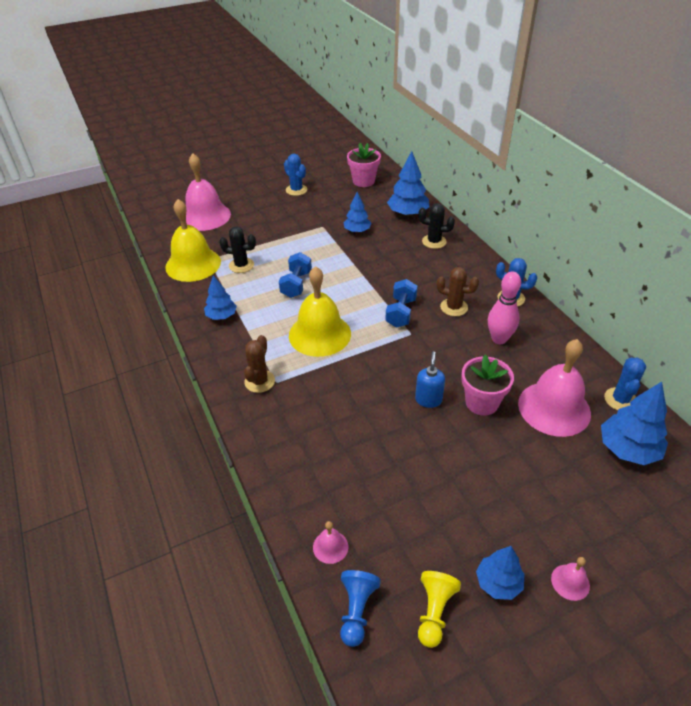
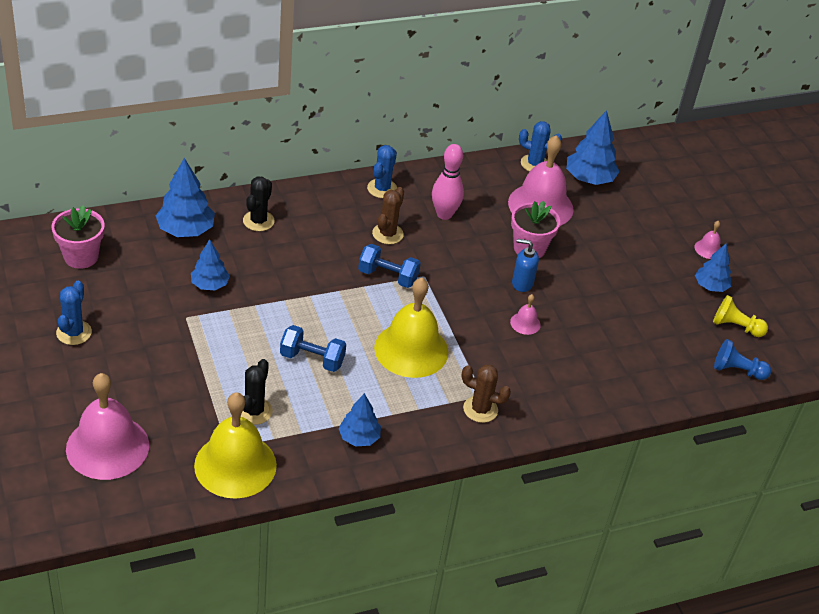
camera: 90 degrees left, 0 degrees up
(296, 190) = (74, 332): blue cactus -> blue cactus turned 45 degrees counterclockwise
(330, 547) = (682, 378): pink bell -> pink bell (525, 323)

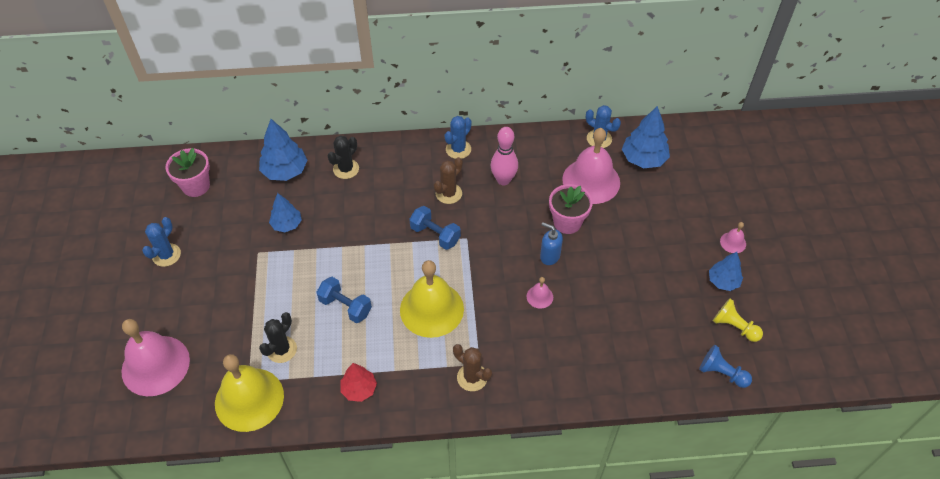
camera: 20 degrees right, 10 degrees up
(359, 438) = (359, 389): blue tree -> red tree

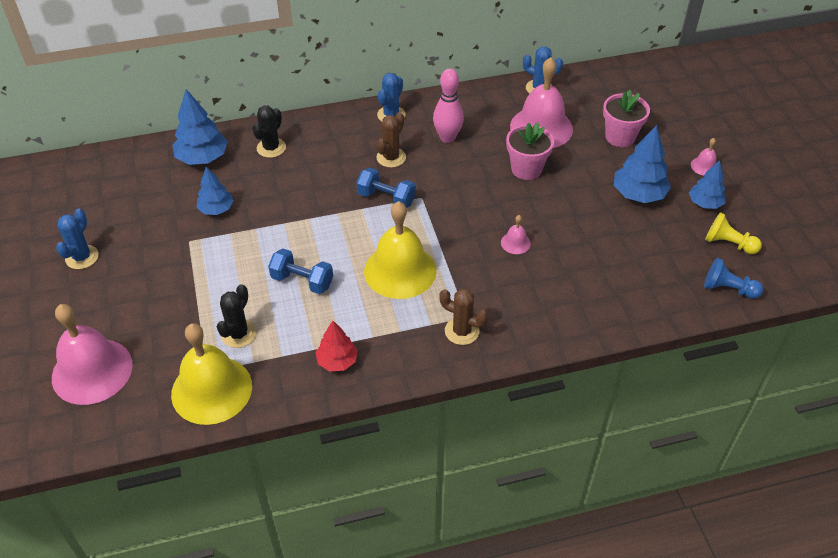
camera: 10 degrees left, 5 degrees down
(196, 186) = (102, 185): pink flower pot -> pink flower pot (620, 137)
(549, 256) = (516, 203): blue soap dispenser -> none
(643, 159) = (590, 101): blue tree -> blue tree (638, 194)

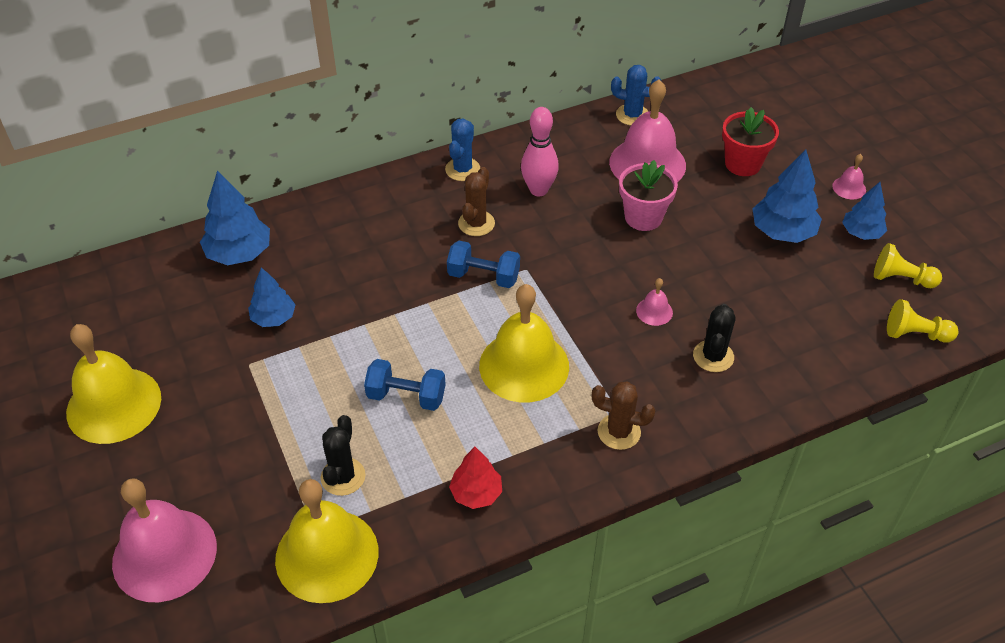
camera: 10 degrees left, 0 degrees up
(82, 257) = (114, 405): blue cactus -> yellow bell
(271, 148) = (324, 229): black cactus -> black cactus (713, 356)
(620, 137) = (743, 164): pink flower pot -> red flower pot
(728, 289) = (915, 334): blue pawn -> yellow pawn

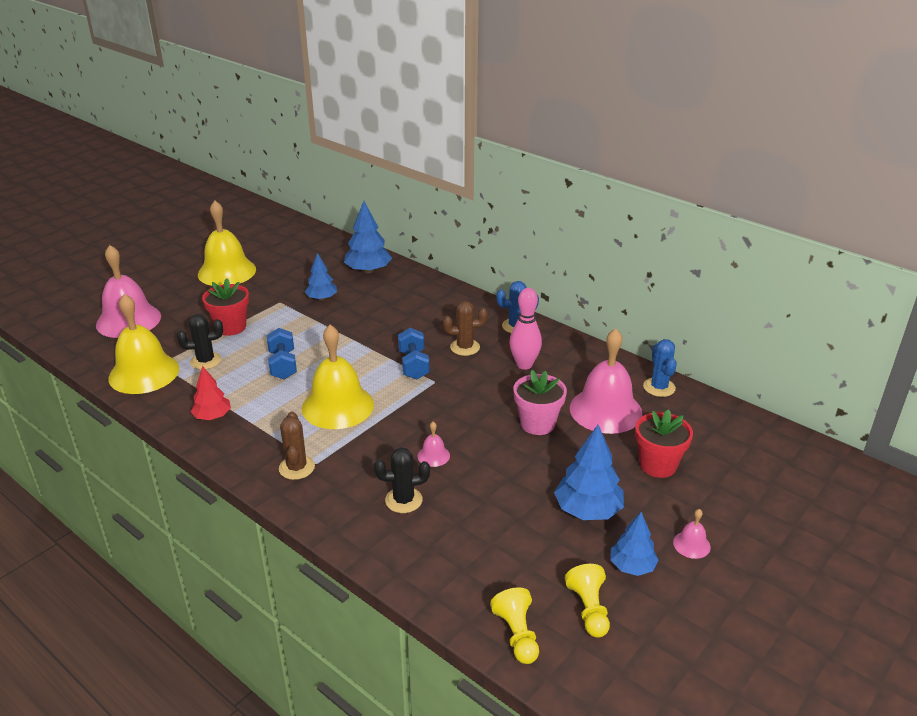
camera: 65 degrees right, 15 degrees down
(276, 431) = (231, 327): none -> red flower pot

